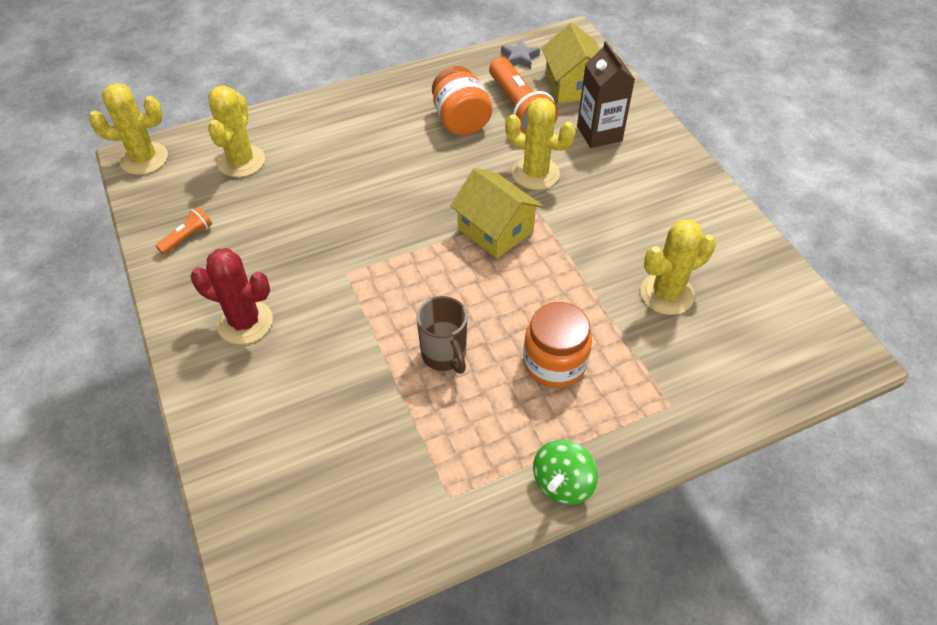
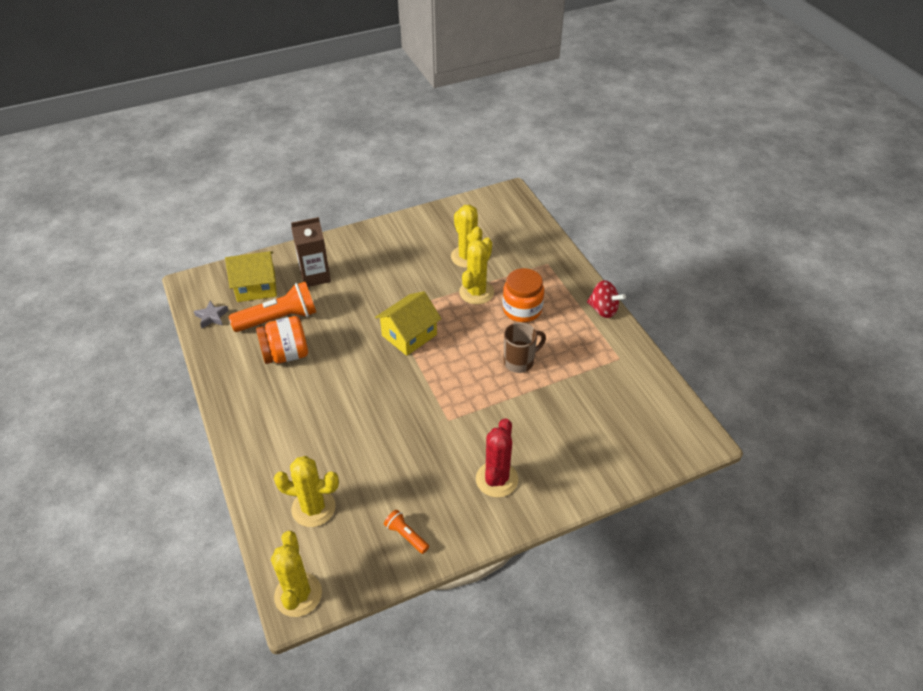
camera: 90 degrees left, 5 degrees down
(535, 173) = (353, 312): yellow cactus -> yellow cactus (476, 292)
(562, 483) = (603, 310): green spinning top -> red spinning top

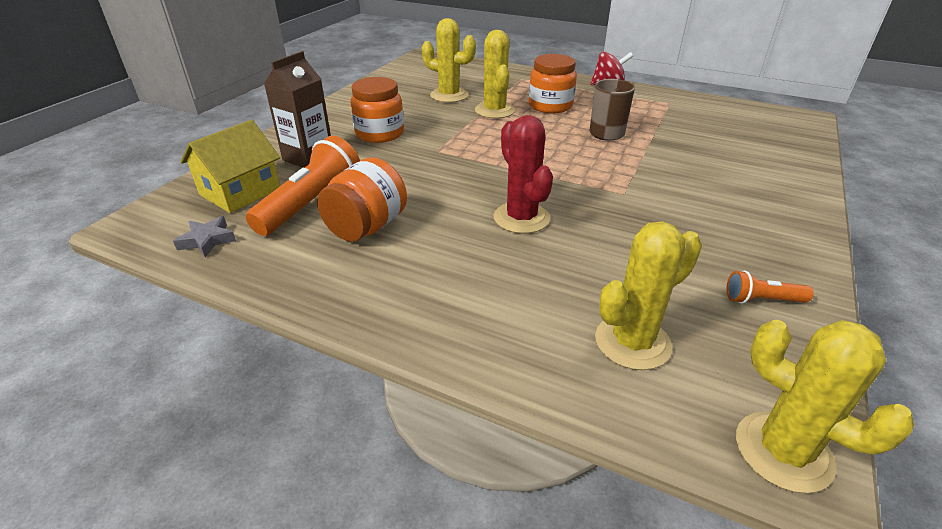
camera: 40 degrees left, 10 degrees down
(376, 275) = (379, 134): none -> orange jar
(409, 335) = (482, 157): yellow house -> none
(496, 479) = (740, 209): red cactus -> red cactus (521, 218)

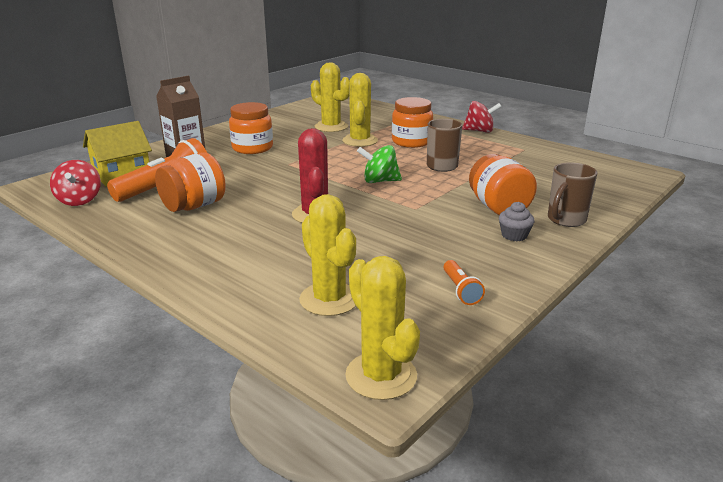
camera: 15 degrees right, 10 degrees down
(207, 240) = (79, 200): grey star -> red spinning top
(557, 161) = (379, 181): none -> green spinning top
(632, 342) = (329, 299): yellow cactus -> yellow cactus turned 75 degrees clockwise
(706, 180) = (498, 208): none -> orange jar
(751, 214) = (514, 235): none -> grey cupcake
(761, 300) = (461, 290): orange flashlight -> orange flashlight turned 120 degrees counterclockwise
(783, 186) = (565, 220): none -> brown mug

